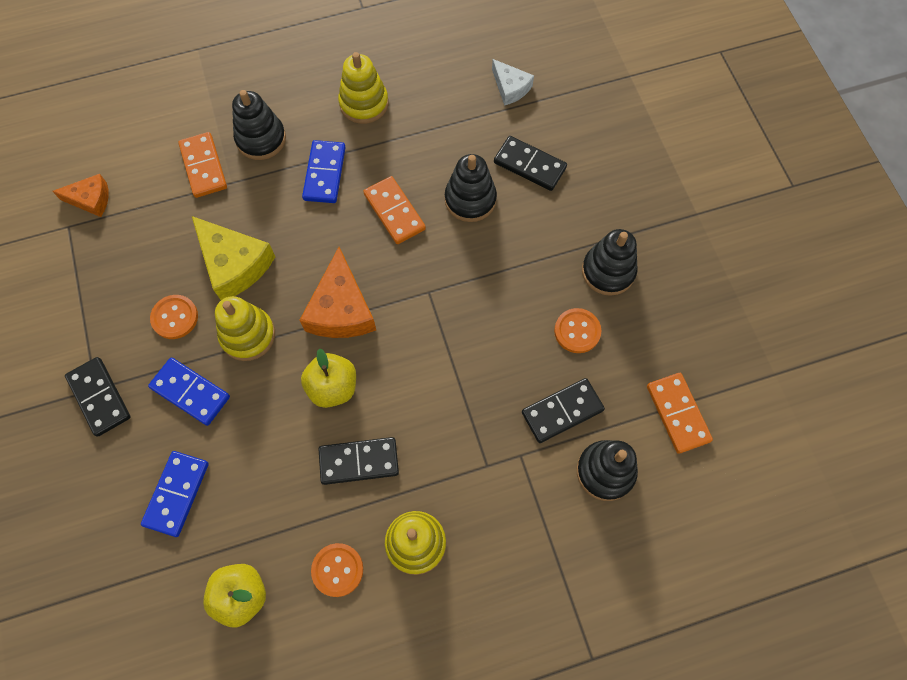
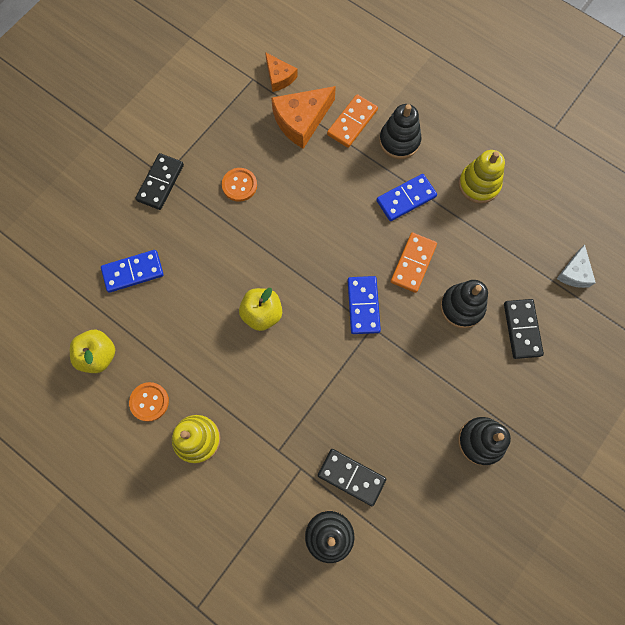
camera: 55 degrees right, 5 degrees up
(190, 392) = (199, 231): blue domino -> blue domino (363, 306)
(234, 264) = (300, 192): yellow cheese -> none
(248, 335) = (259, 236): yellow stacking toy -> none
(341, 309) = (318, 280): orange cheese -> orange cheese (301, 120)
(359, 462) = (225, 365): black domino -> none
(577, 331) = (418, 449): orange button -> none
(678, 413) = (408, 562): orange domino -> none

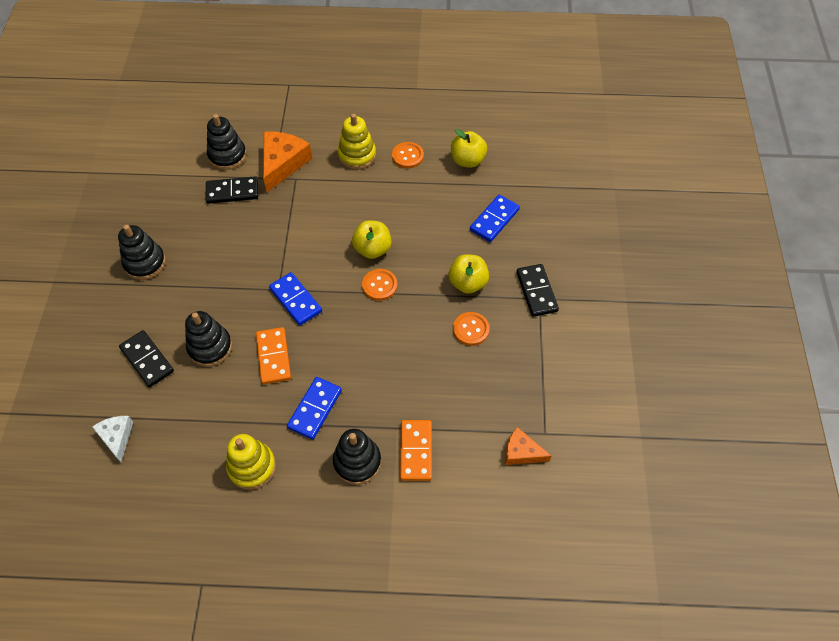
camera: 145 degrees right, 15 degrees down
(208, 226) = (467, 283): none -> yellow apple
(282, 273) = (379, 285): none -> orange button
(301, 120) = (465, 421): orange cheese -> orange cheese (283, 164)

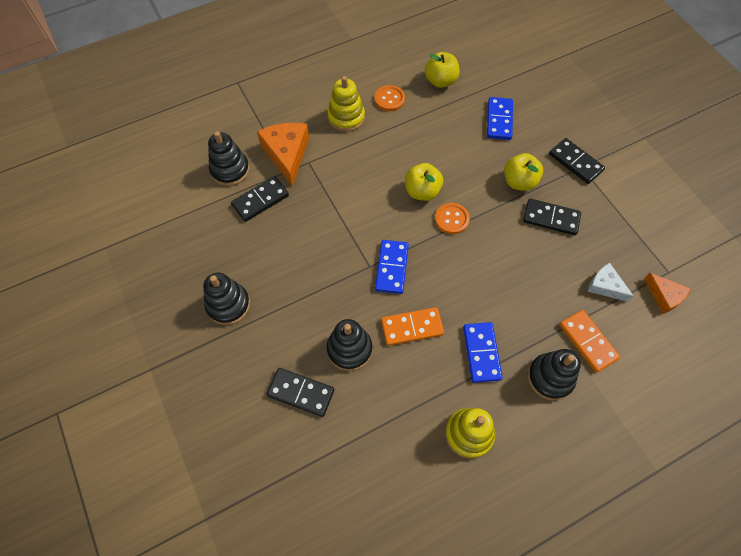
camera: 30 degrees left, 5 degrees up
(117, 437) = (329, 479): white cheese -> white cheese (605, 286)
(274, 357) = (412, 327): orange domino -> orange domino turned 60 degrees counterclockwise
(296, 300) = (392, 268): blue domino -> blue domino turned 75 degrees clockwise
(471, 329) = (551, 218): orange button -> black domino
(521, 452) = (664, 296): orange cheese -> orange cheese turned 120 degrees counterclockwise

